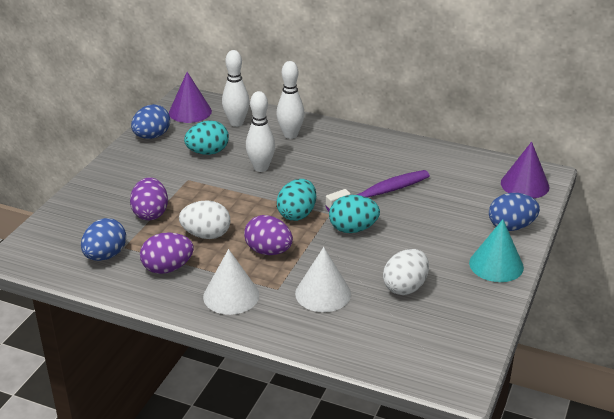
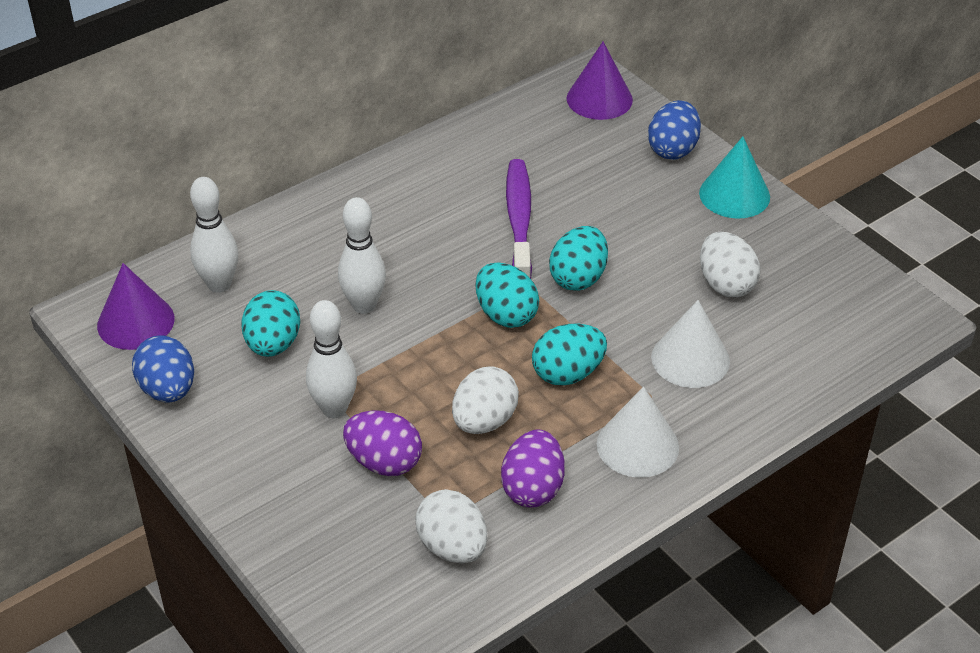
camera: 60 degrees left, 10 degrees up
(105, 256) = (452, 547): blue egg -> white egg
(268, 251) = (568, 373): purple egg -> turquoise egg
(290, 135) = (305, 243): white bowling pin -> white bowling pin (334, 409)

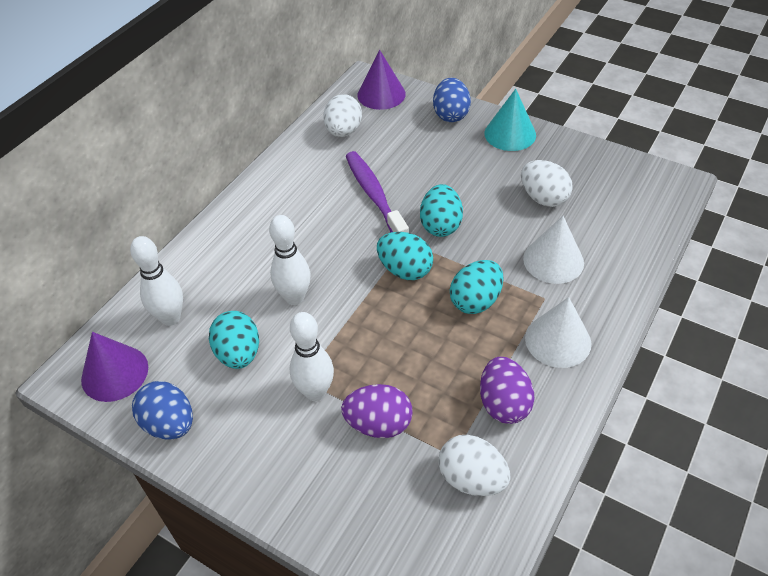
camera: 20 degrees left, 5 degrees up
(484, 421) = (436, 361): white egg -> white egg (343, 131)

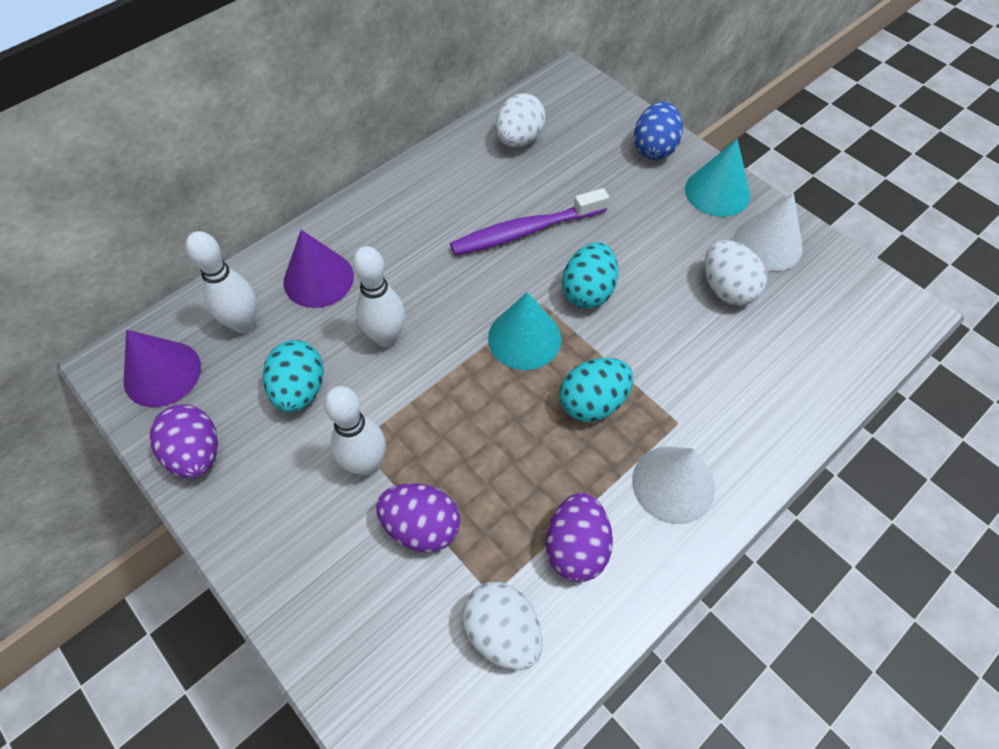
camera: 15 degrees right, 10 degrees up
(169, 424) = (196, 453): blue egg -> purple egg
(374, 195) = (524, 231): purple toothbrush -> purple toothbrush turned 105 degrees counterclockwise
(381, 94) = (581, 101): purple cone -> purple cone (318, 279)
(405, 270) = (524, 338): turquoise egg -> turquoise cone
(553, 260) = (707, 376): white cone -> white cone (768, 244)

